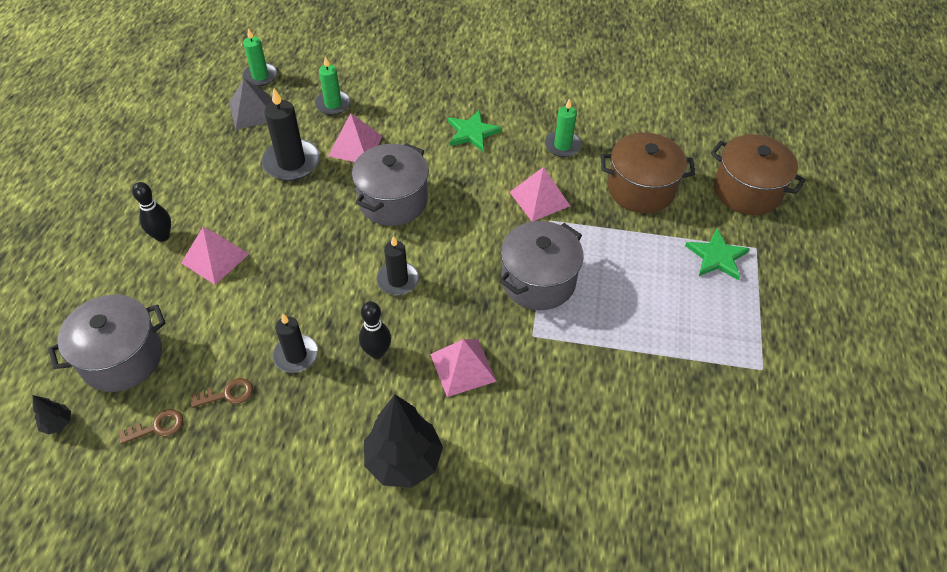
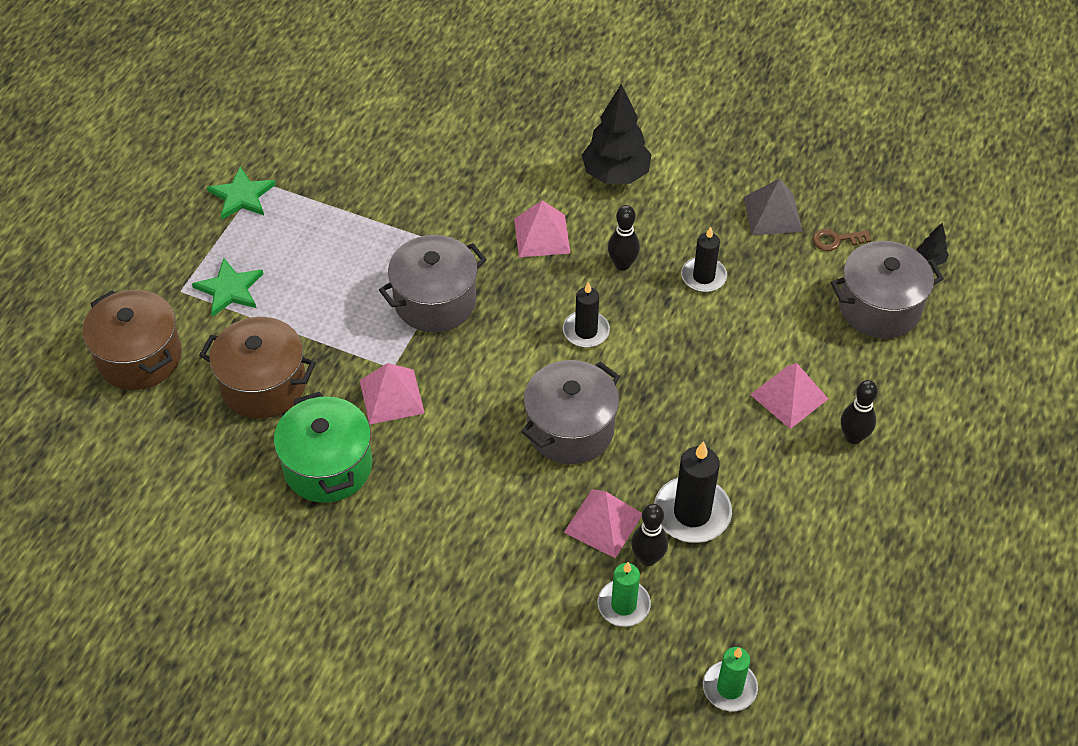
camera: 165 degrees left, 0 degrees up
(228, 394) = (771, 255): brown key -> none
(252, 111) = (743, 615): grey pyramid -> grey pyramid (772, 214)
(320, 131) = (647, 558): none -> black bowling pin
(472, 132) = (439, 512): green star -> green star (242, 196)
(562, 145) = (328, 466): green candle -> green pot

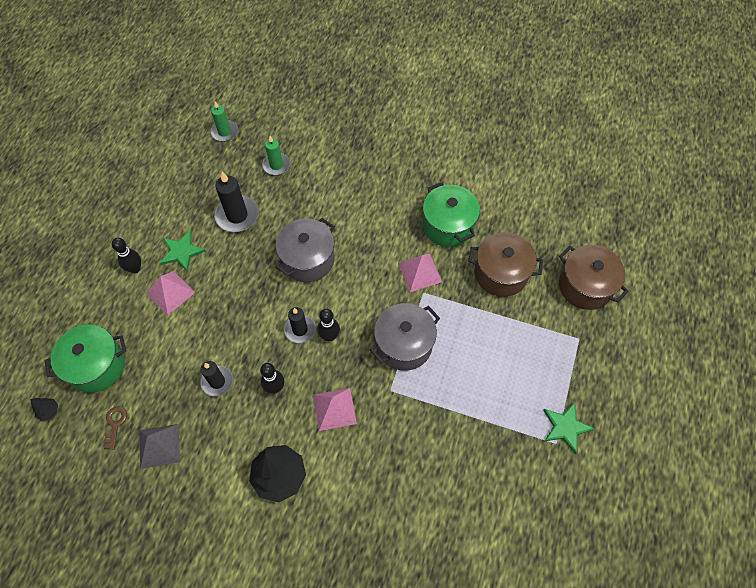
camera: 175 degrees right, 10 degrees up
(230, 289) = (546, 342): green star -> green star (182, 252)
(603, 523) = (287, 206): pink pyramid -> none
(647, 558) = (263, 189): black bowling pin -> black bowling pin (329, 336)
(836, 240) = (115, 424): brown key -> brown key turned 75 degrees counterclockwise
(879, 307) = (96, 366): grey pot -> green pot

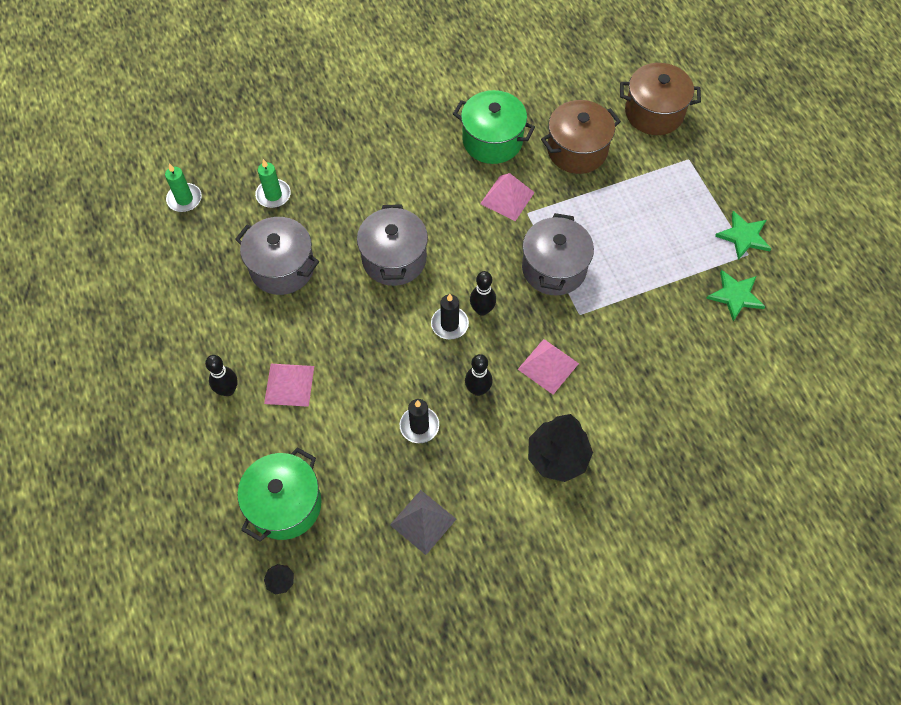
camera: 40 degrees left, 0 degrees up
(115, 424) = (360, 538): brown key -> none
(182, 252) = (260, 340): green star -> green star (735, 296)
(237, 215) = (282, 268): black candle -> grey pot

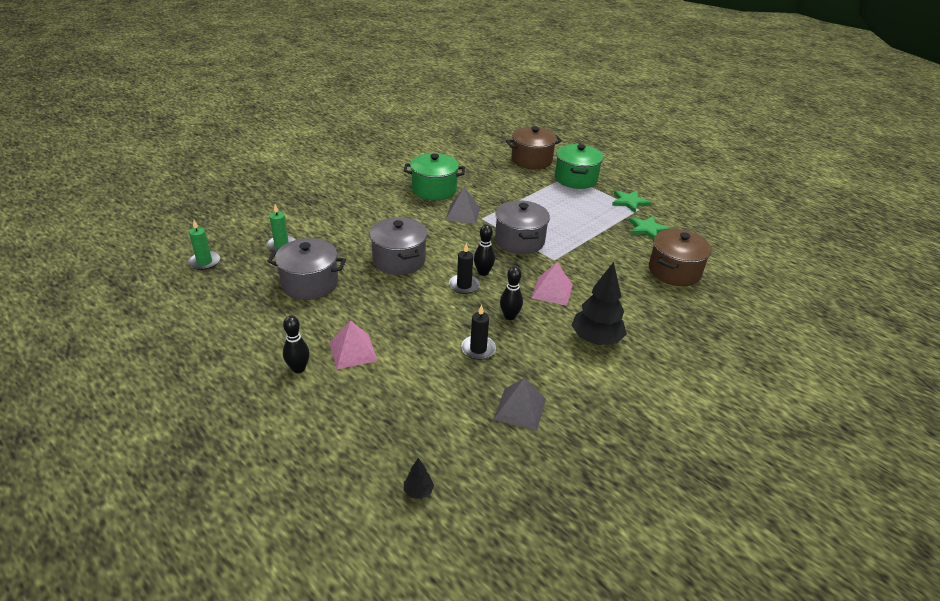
camera: 25 degrees left, 25 degrees down
(285, 504) = (392, 433): green pot -> green pot (576, 179)
(507, 198) = (462, 214): pink pyramid -> grey pyramid
(577, 150) = (494, 184): brown pot -> brown pot (674, 271)

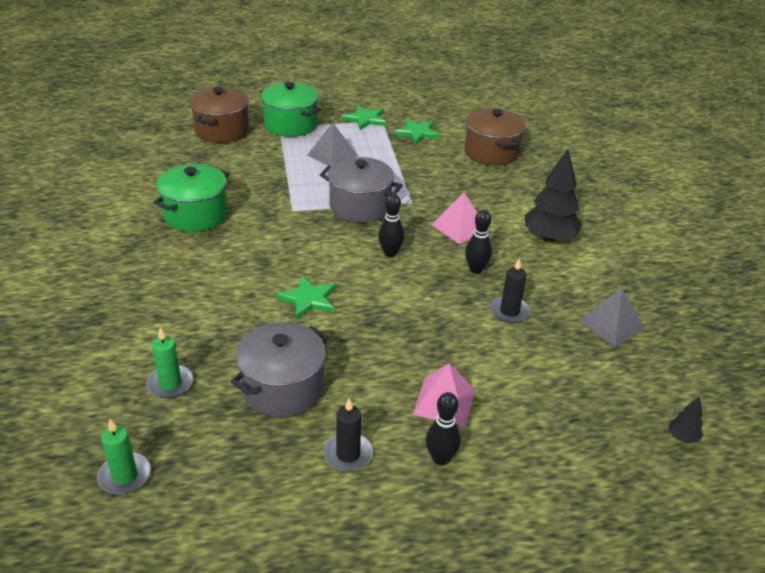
camera: 55 degrees left, 0 degrees up
(399, 260) = (308, 299): grey pot -> green star
(462, 214) = (269, 218): grey pyramid -> grey pyramid (332, 155)
(464, 285) = (400, 275): black candle -> black candle (348, 454)

